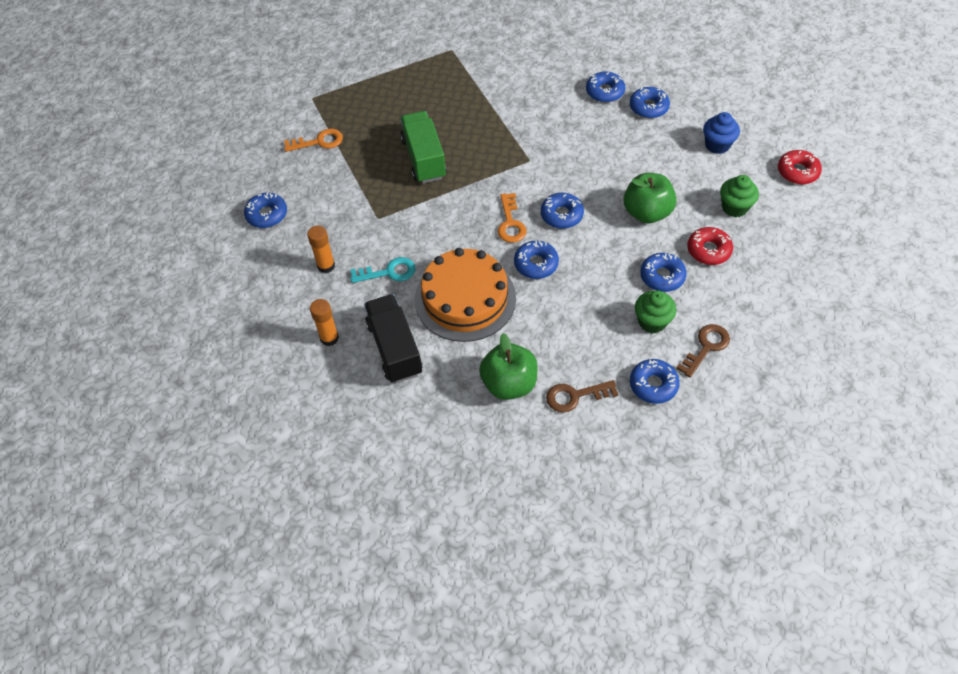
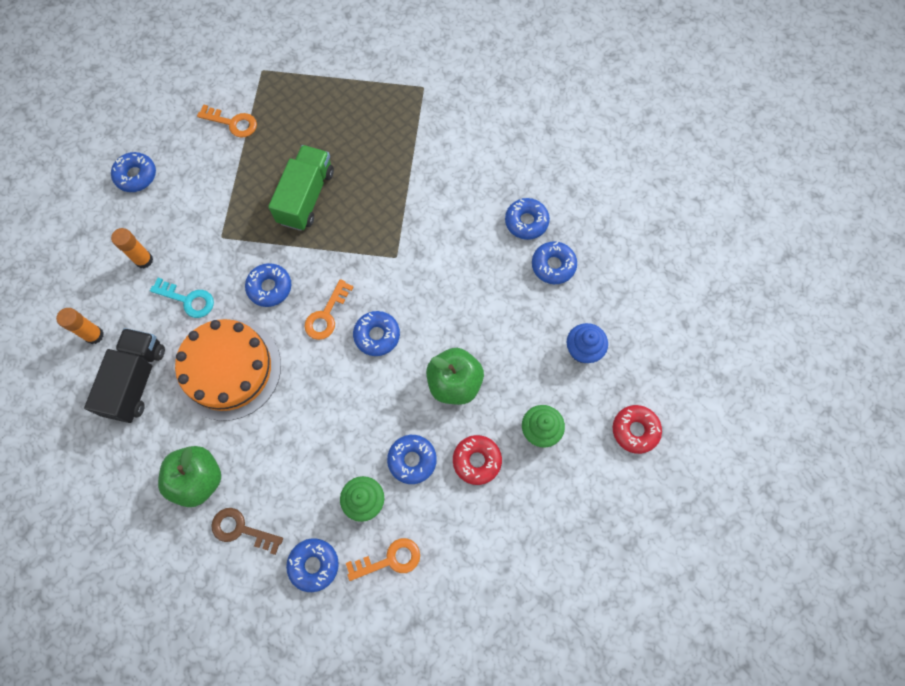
camera: 30 degrees right, 15 degrees up
(536, 264) = (314, 373): blue donut -> blue donut (270, 287)
(706, 347) = (389, 560): brown key -> orange key

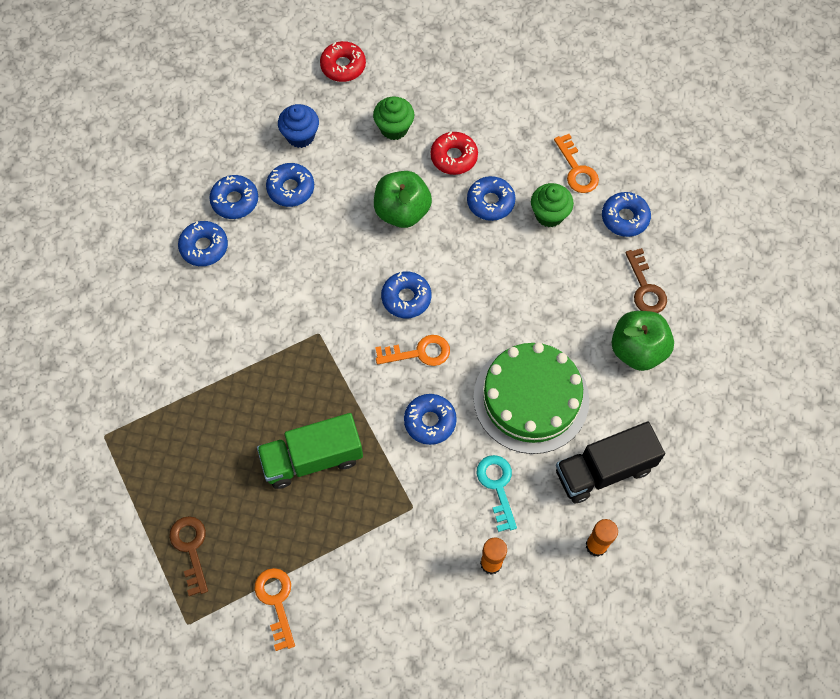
camera: 125 degrees left, 5 degrees down
(136, 175) = (409, 654): blue donut -> blue donut (291, 188)
(228, 369) = (531, 398): orange cake -> green cake
(306, 95) = (191, 549): none -> brown key
(389, 560) = (576, 169): orange key -> orange key turned 150 degrees counterclockwise

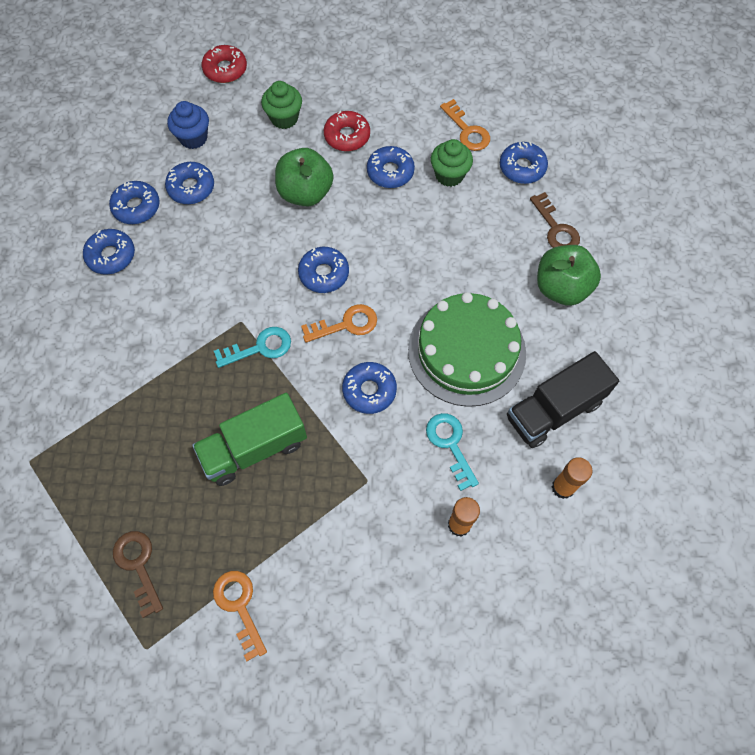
camera: 10 degrees left, 0 degrees up
(332, 362) = (259, 348): none -> turquoise key

